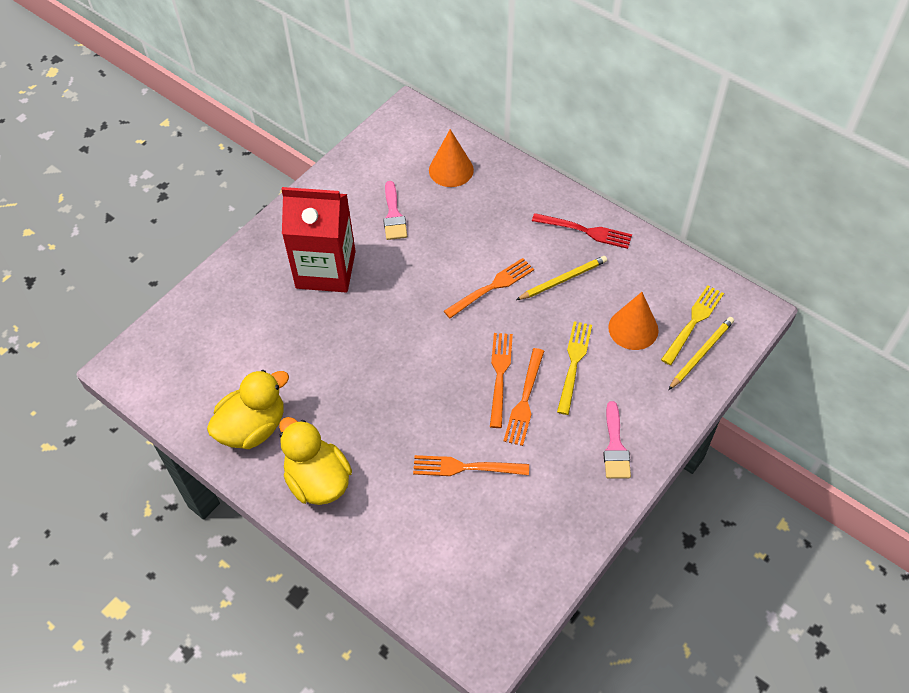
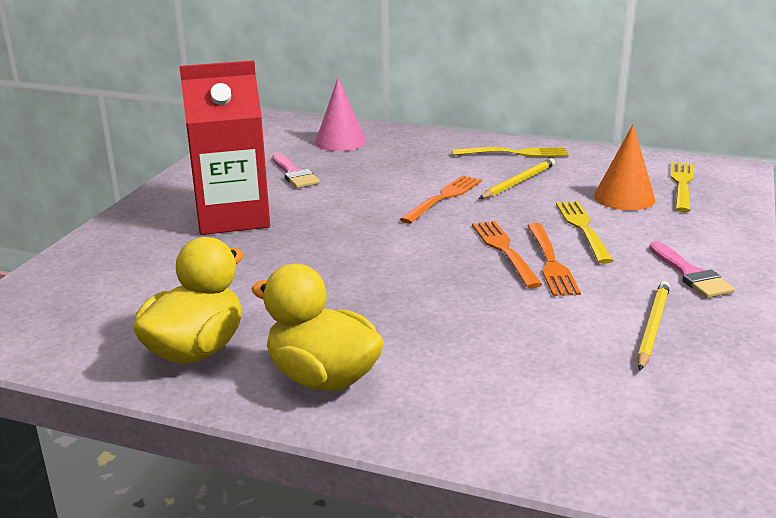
camera: 20 degrees left, 30 degrees down
(451, 170) = (340, 142): orange cone -> pink cone
(466, 467) = (523, 325): orange fork -> none
(585, 231) = (514, 153): red fork -> yellow fork
(701, 353) = (712, 200): yellow pencil -> yellow pencil (652, 327)

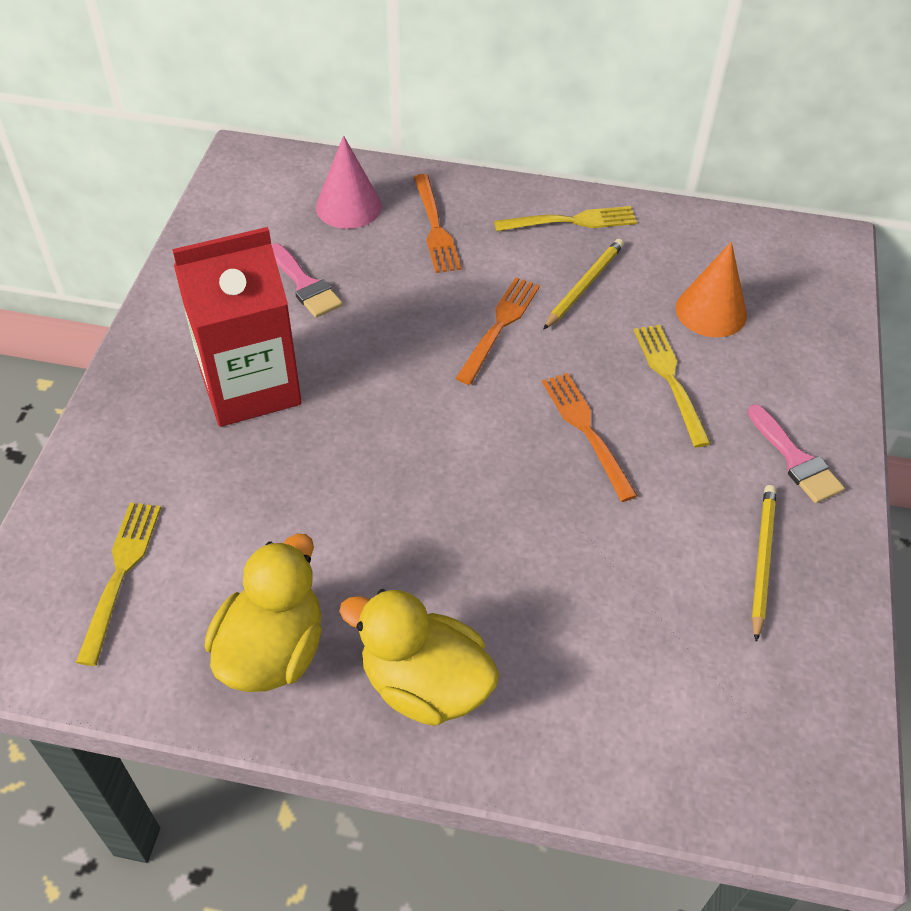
camera: 10 degrees left, 25 degrees up
(551, 262) = (641, 449): orange fork -> orange fork (435, 227)
(682, 184) = (774, 278): yellow fork -> yellow fork (120, 574)

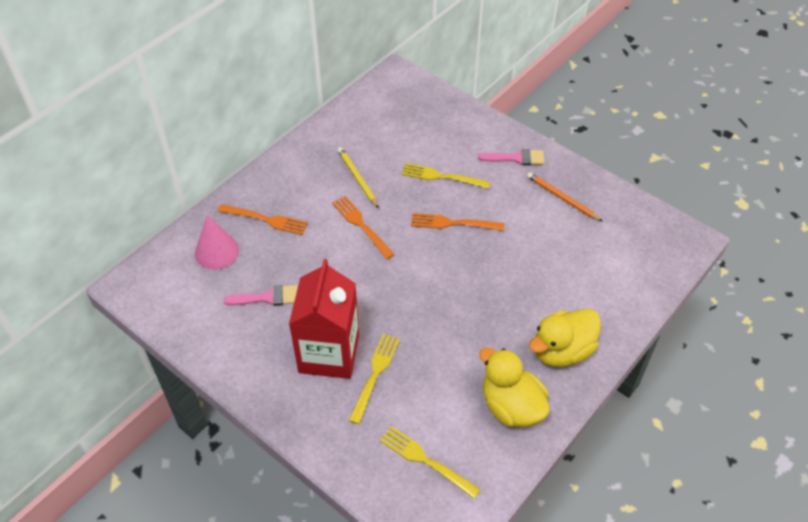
camera: 60 degrees left, 0 degrees up
(571, 221) = (306, 161): yellow fork -> yellow fork (375, 374)
(711, 311) = (409, 140): orange cone -> none
(762, 560) = (562, 198): yellow pencil -> orange pencil

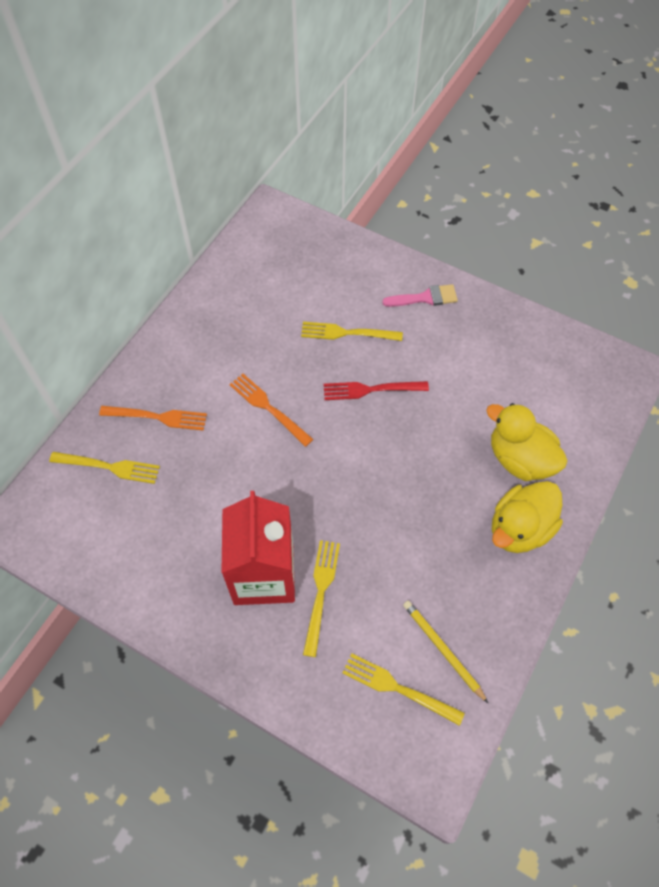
camera: 10 degrees left, 10 degrees up
(217, 252) = (109, 467): pink cone -> yellow fork
(267, 298) = (179, 516): pink brush -> none
(357, 178) = (252, 349): yellow pencil -> yellow pencil (442, 650)
(453, 223) = (371, 390): orange fork -> red fork
(511, 406) = (478, 605): yellow duck -> yellow duck (520, 459)
(562, 198) = (484, 340): orange pencil -> none

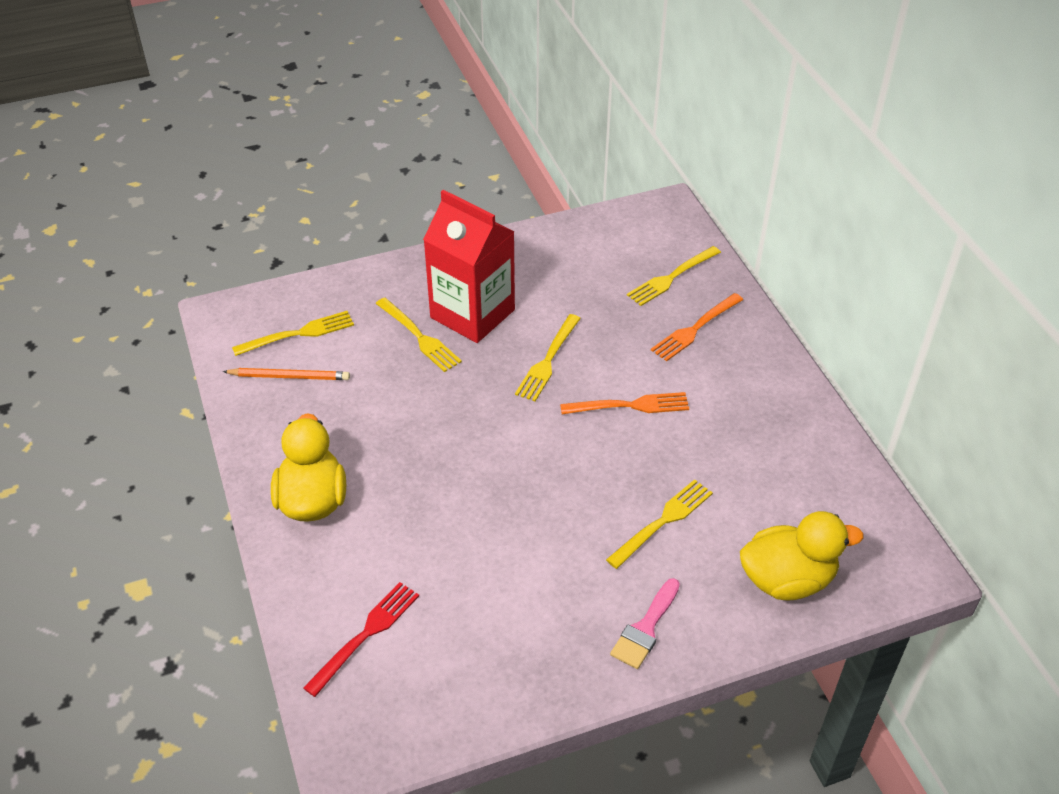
camera: 130 degrees right, 15 degrees down
(268, 485) = (548, 360): none -> yellow fork
(371, 390) = (572, 494): red fork -> red fork (365, 635)
(442, 650) = (289, 376): yellow pencil -> orange pencil
(520, 459) = (371, 556): yellow duck -> yellow duck (787, 579)

